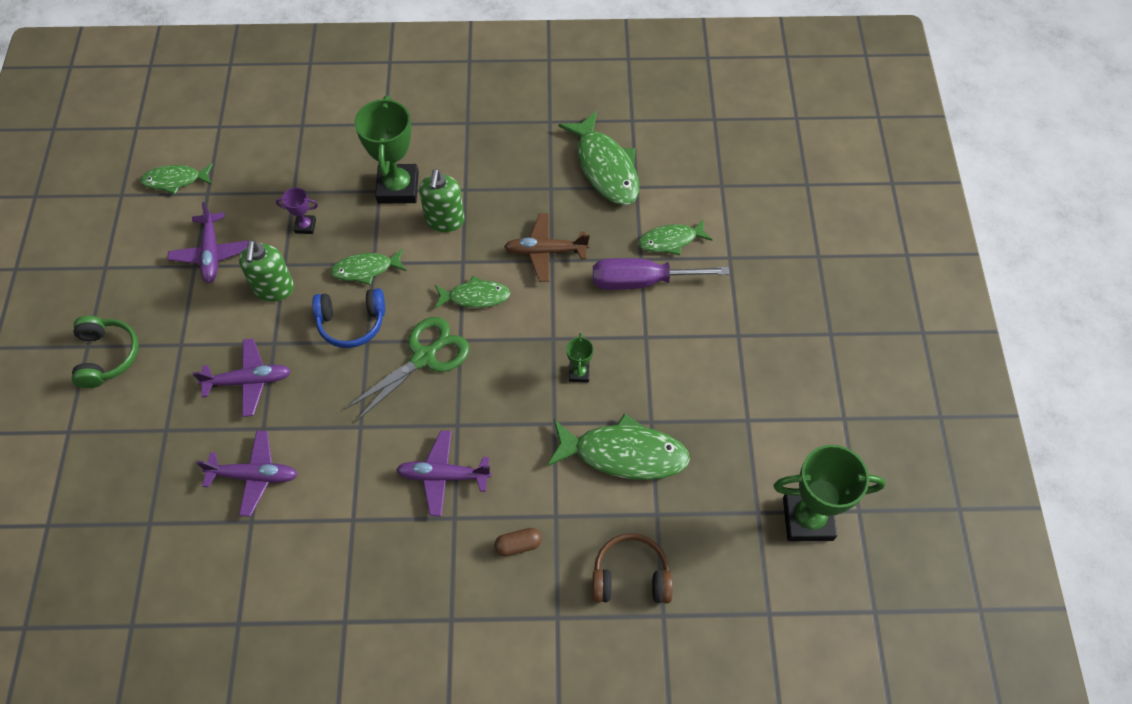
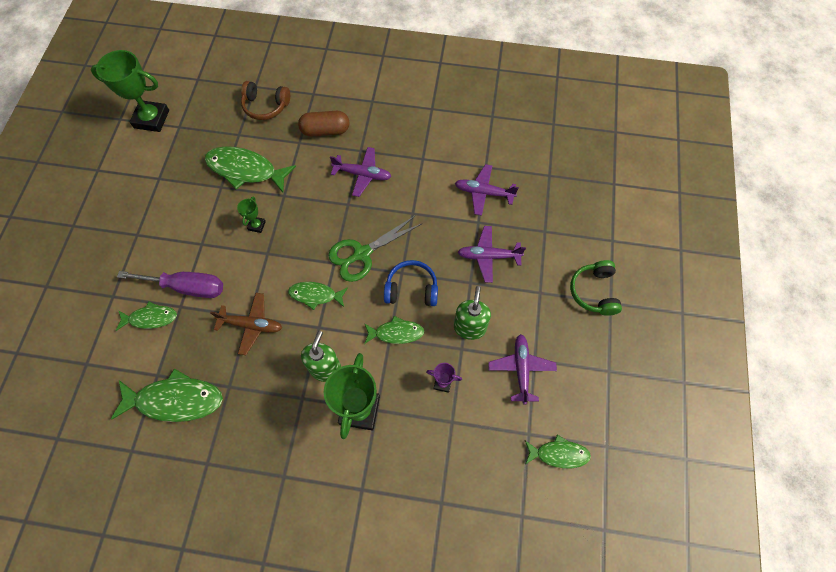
camera: 170 degrees left, 5 degrees up
(518, 545) = (325, 130): brown capsule -> brown capsule, size x1.73
(605, 167) = (175, 400): green fish -> green fish turned 105 degrees clockwise

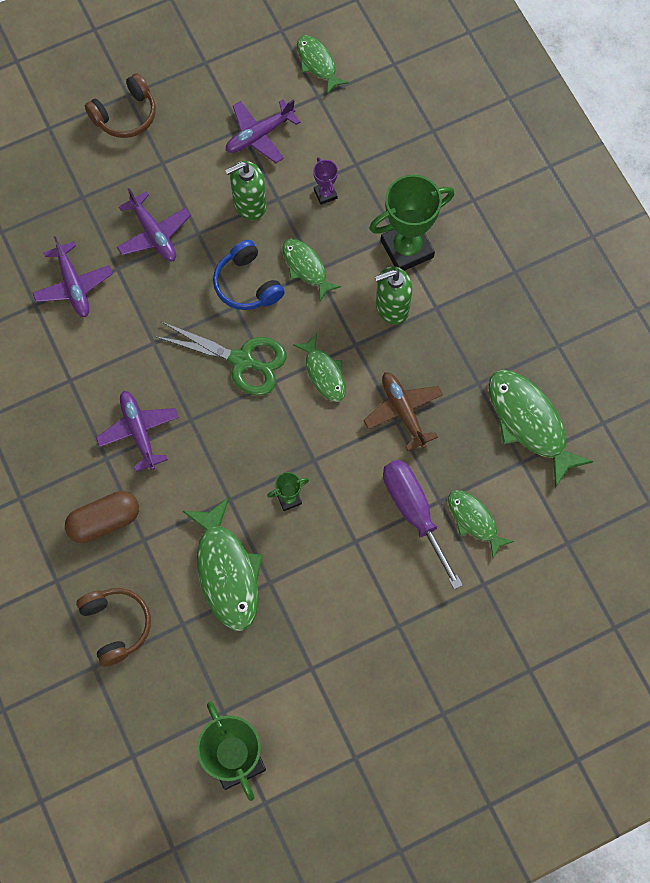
camera: 125 degrees left, 5 degrees up
(325, 130) = (104, 521): brown capsule -> brown capsule turned 75 degrees counterclockwise
(594, 292) = (125, 115): green headphones -> brown headphones

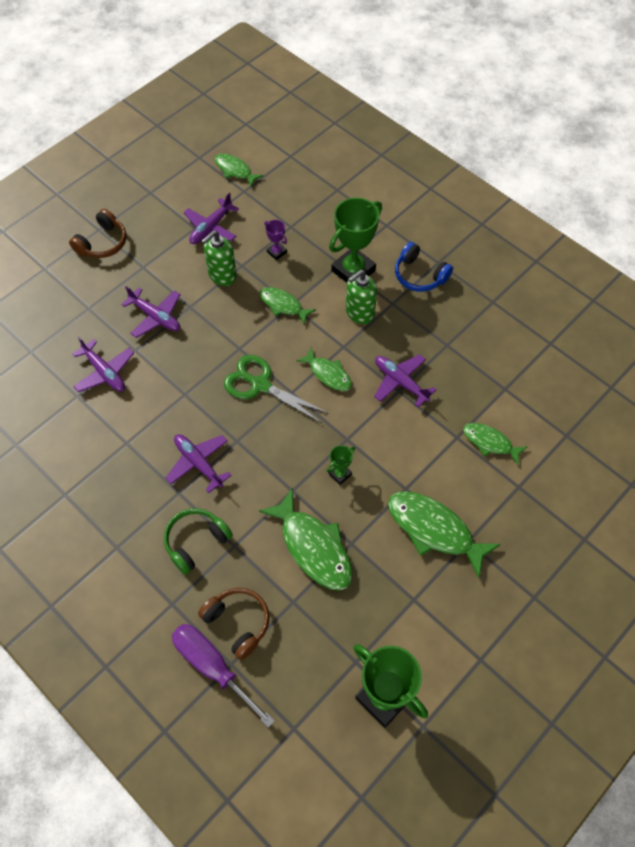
camera: 20 degrees left, 10 degrees down
(104, 521) = (196, 542): brown capsule -> green headphones
(242, 360) = (260, 385): green scissors -> green scissors turned 150 degrees counterclockwise
(247, 284) = (243, 330): blue headphones -> blue headphones (419, 275)
(403, 411) = (400, 382): brown plane -> purple plane
(414, 512) = (441, 452): purple screwdriver -> purple screwdriver (212, 667)
(529, 423) = (497, 360): green fish -> green fish (434, 530)

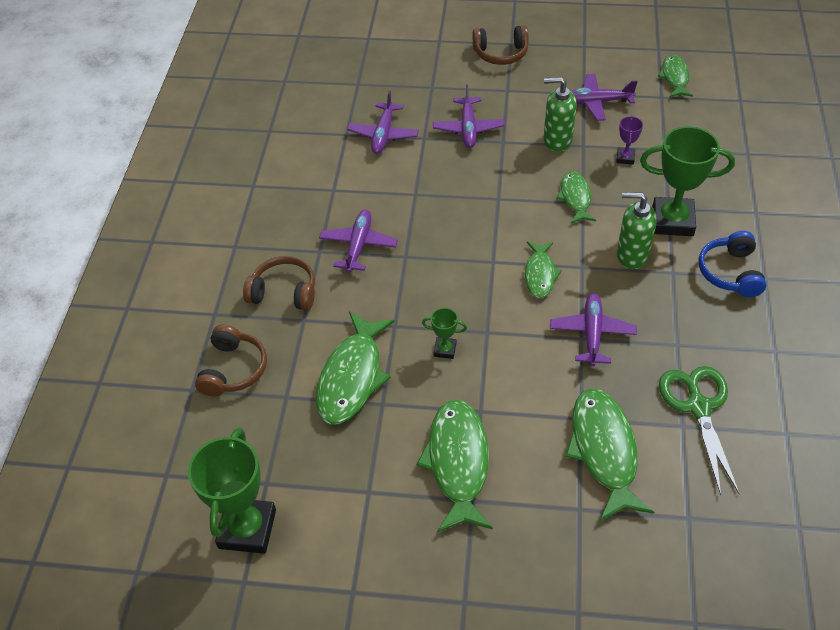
camera: 55 degrees right, 10 degrees down
(196, 542) = (284, 292): green headphones -> brown headphones
(212, 667) = (179, 378): purple screwdriver -> none
(260, 385) = (477, 236): green scissors -> green scissors (698, 407)
(490, 442) = (604, 451): green fish -> green fish, size x1.71

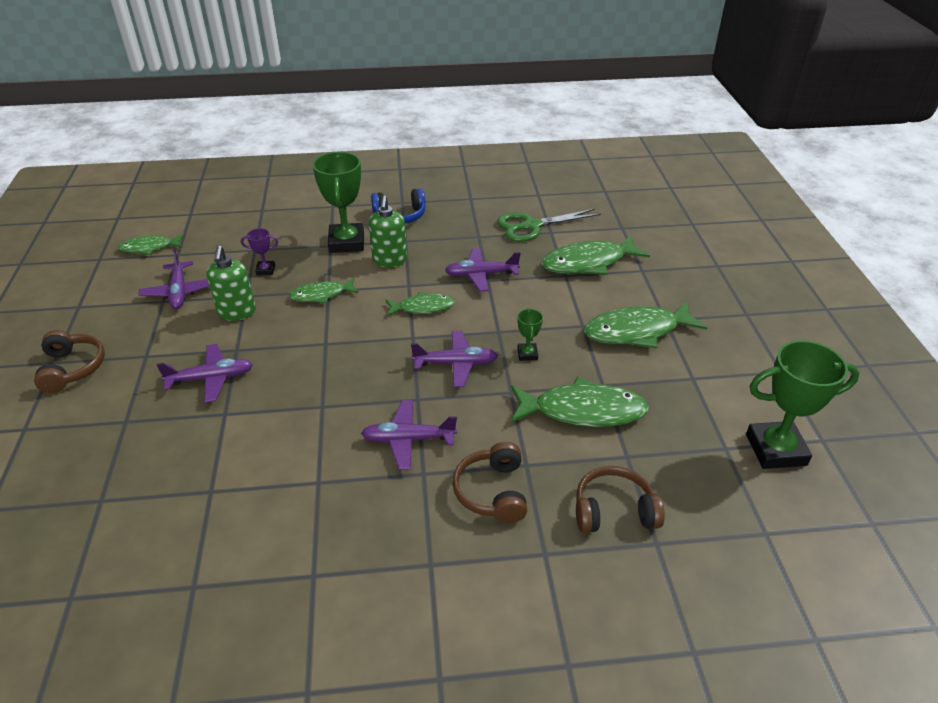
camera: 105 degrees left, 10 degrees down
(383, 134) = (215, 452): purple plane -> purple plane (456, 364)

